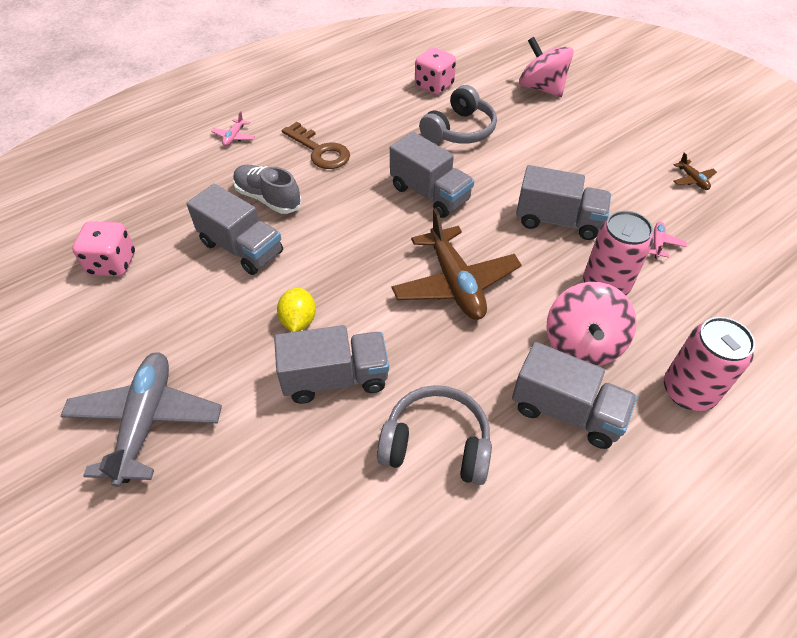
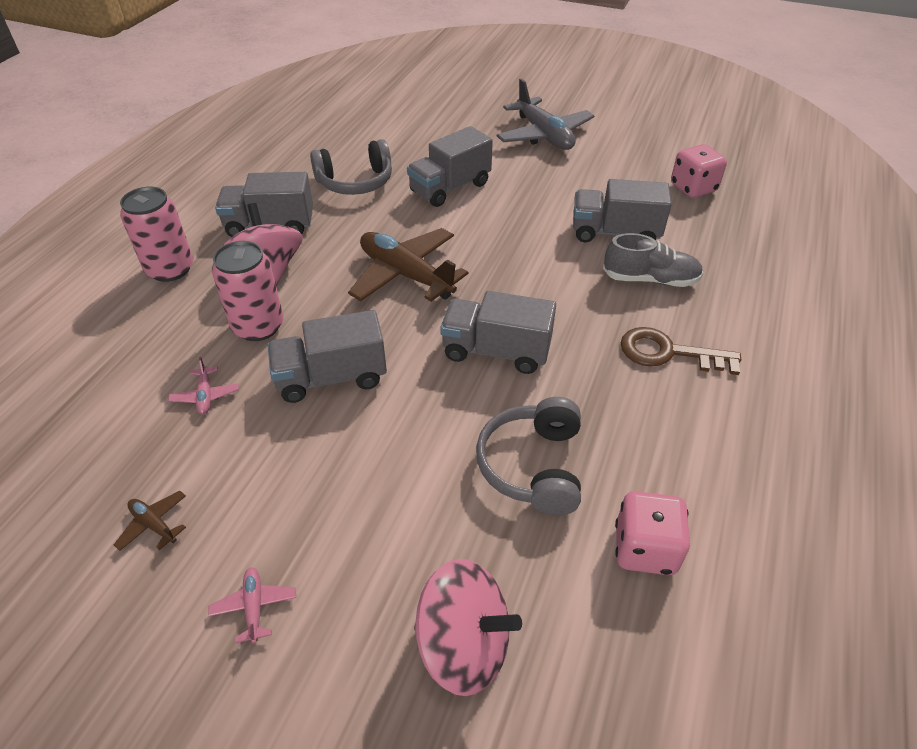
camera: 150 degrees right, 5 degrees down
(234, 137) = (779, 328): pink plane -> pink plane (254, 607)
(298, 321) = (510, 206): yellow lemon -> none

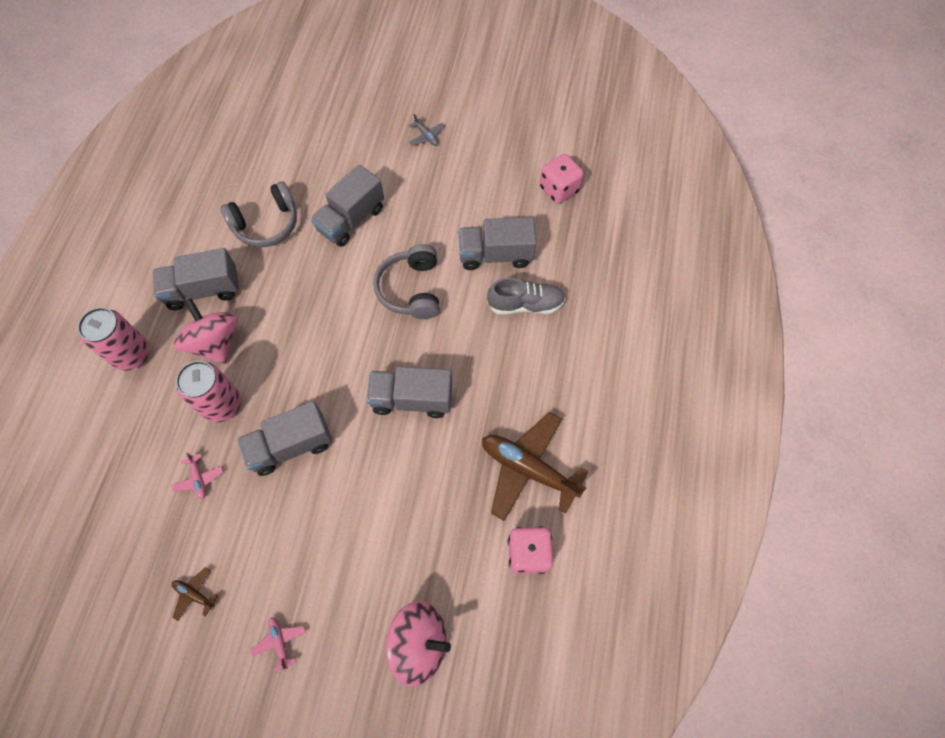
camera: 10 degrees left, 20 degrees up
(406, 275) = (329, 330): brown plane -> brown plane (528, 469)
(533, 466) = (449, 500): grey headphones -> grey headphones (411, 289)
(544, 135) = (426, 136): grey plane -> grey plane, size x0.43
(669, 353) = (541, 379): brown key -> none

